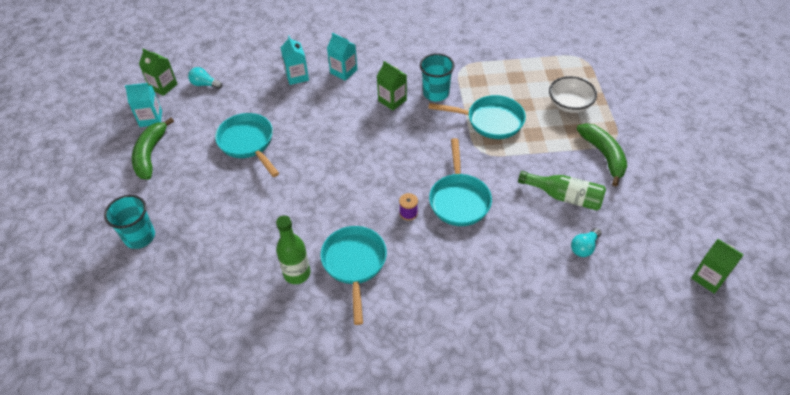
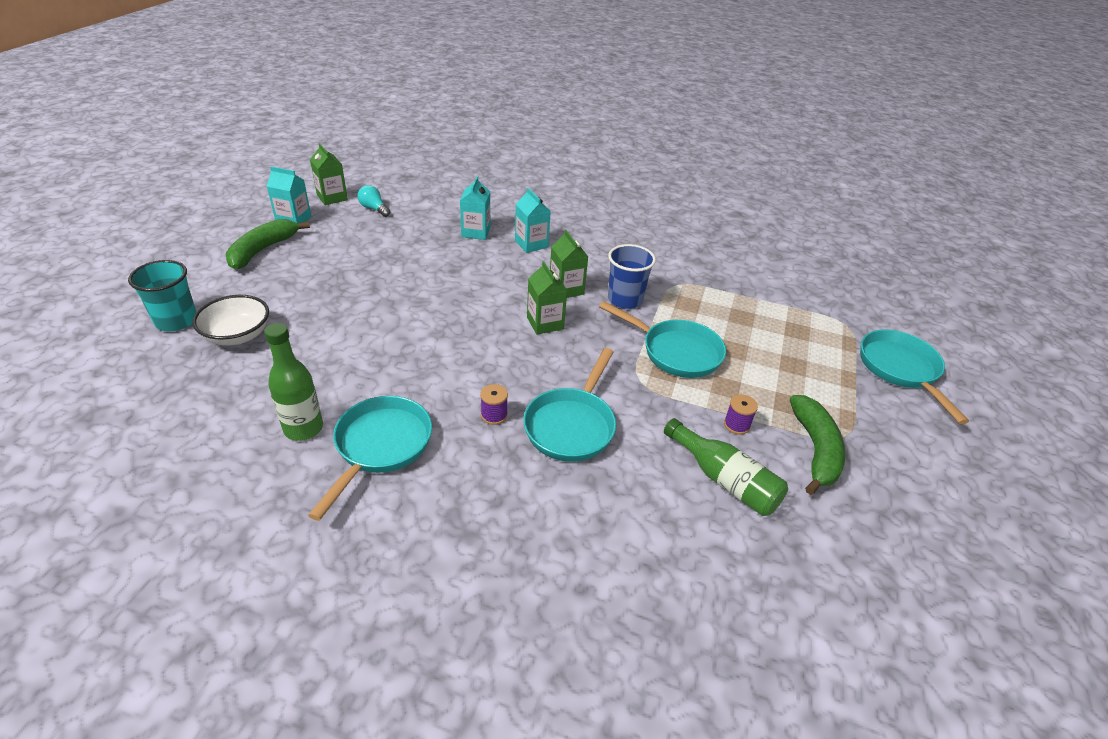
camera: 20 degrees right, 10 degrees down
(248, 143) = (370, 275): turquoise pan -> turquoise pan (901, 370)
(436, 93) = (625, 299): turquoise cup -> blue cup
(553, 158) = (736, 425): none -> purple spool
(569, 104) = (798, 371): white bowl -> white bowl (238, 335)
(584, 247) = (714, 561): turquoise light bulb -> none
(708, 278) = (908, 703): green carton -> green carton (545, 323)

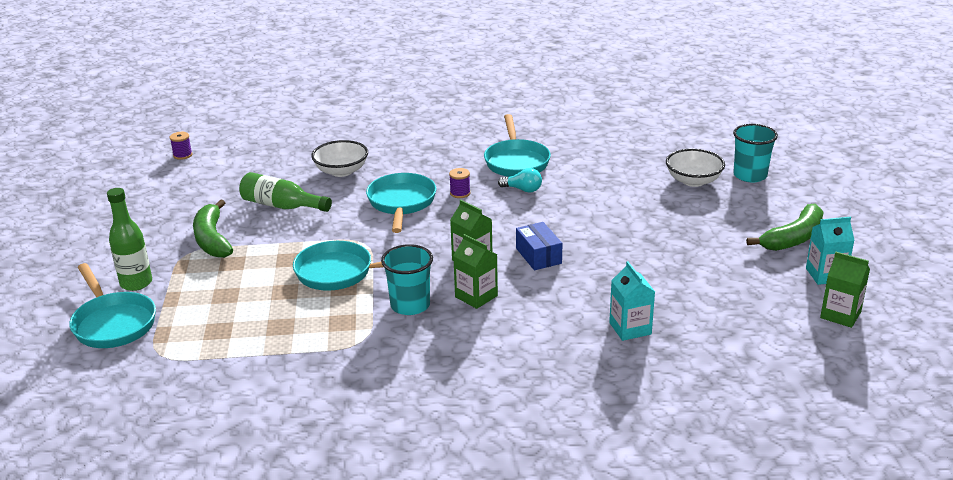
camera: 160 degrees right, 10 degrees down
(262, 250) = (793, 238): green banana -> green banana turned 45 degrees clockwise
(303, 428) = (572, 156): green bottle -> green bottle (136, 283)
(374, 209) = (775, 317): turquoise light bulb -> turquoise light bulb (523, 189)
(483, 307) = (538, 256): none -> blue box
(531, 244) = (555, 335): turquoise carton -> none
(624, 527) = (341, 171): none -> white bowl
(625, 299) = (410, 305): blue cup -> turquoise cup
(736, 425) = (276, 237): purple spool -> purple spool (182, 155)

